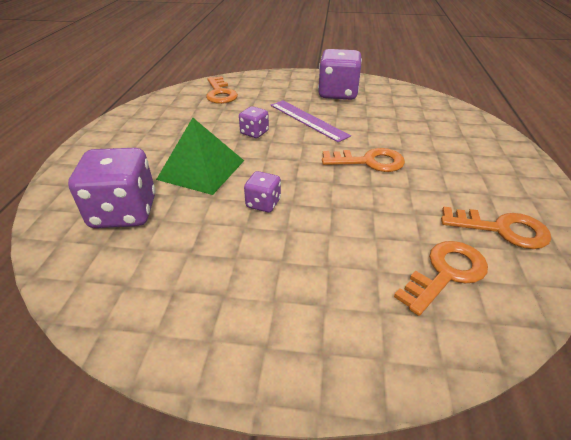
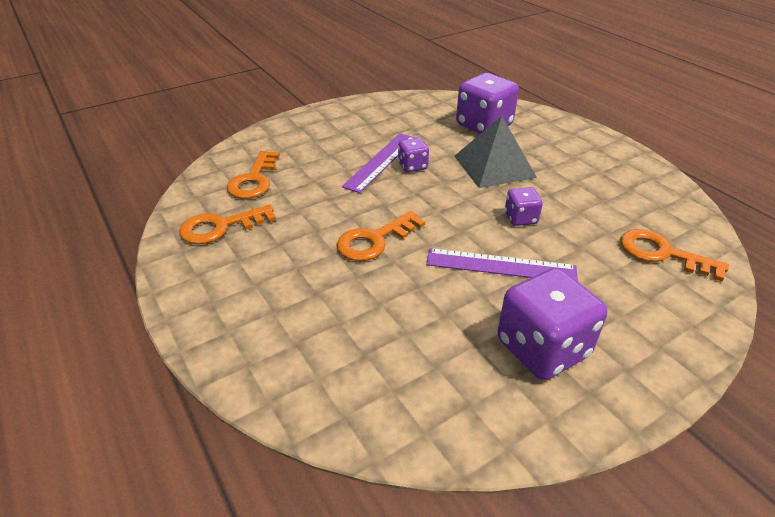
camera: 140 degrees right, 0 degrees up
(201, 169) = (494, 166): green pyramid -> grey pyramid
(284, 224) = (381, 161): none -> purple ruler

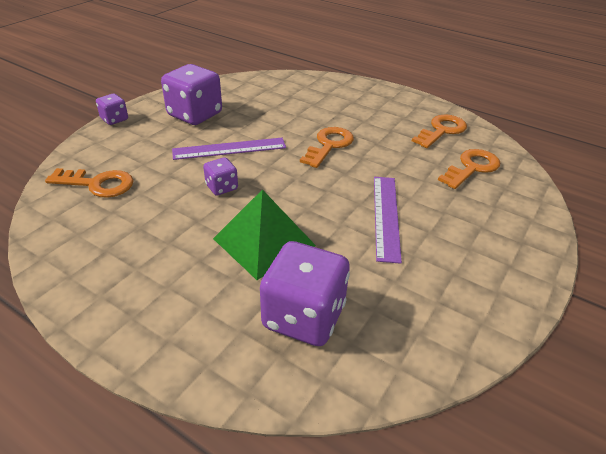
camera: 155 degrees right, 0 degrees up
(254, 180) = (472, 168): orange key -> orange key turned 60 degrees clockwise
(412, 166) = (350, 218): purple dice -> purple dice (114, 119)
(494, 166) = (264, 242): grey pyramid -> green pyramid

